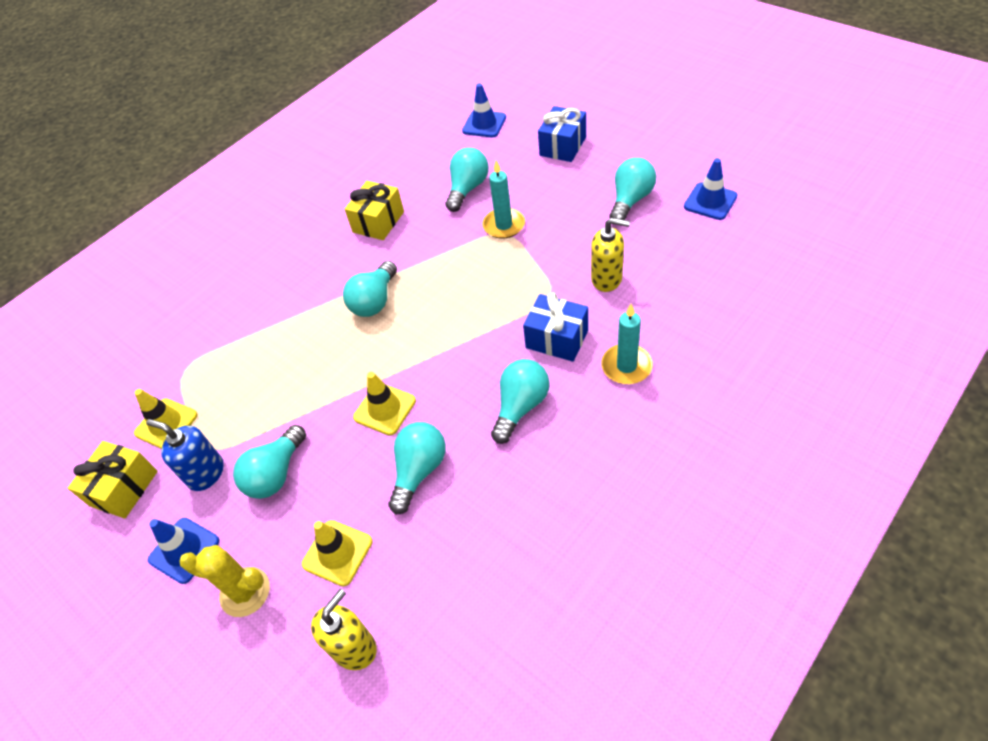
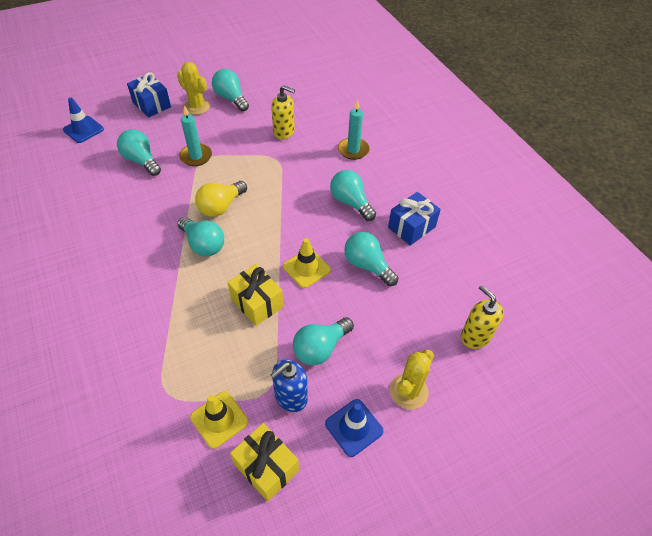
camera: 75 degrees left, 0 degrees up
(276, 474) = (320, 348): turquoise light bulb -> turquoise light bulb turned 90 degrees clockwise
(337, 553) = (405, 327): yellow traffic cone -> none
(378, 222) = (123, 218): yellow gift -> yellow gift (257, 302)
(438, 286) = (221, 206): none -> yellow light bulb
(557, 339) = (312, 169): blue gift -> blue gift (411, 227)
(590, 181) = (197, 106): none -> yellow cactus
(607, 279) = (284, 132): yellow soap dispenser -> yellow soap dispenser turned 75 degrees clockwise
(710, 201) = (262, 73): blue traffic cone -> none

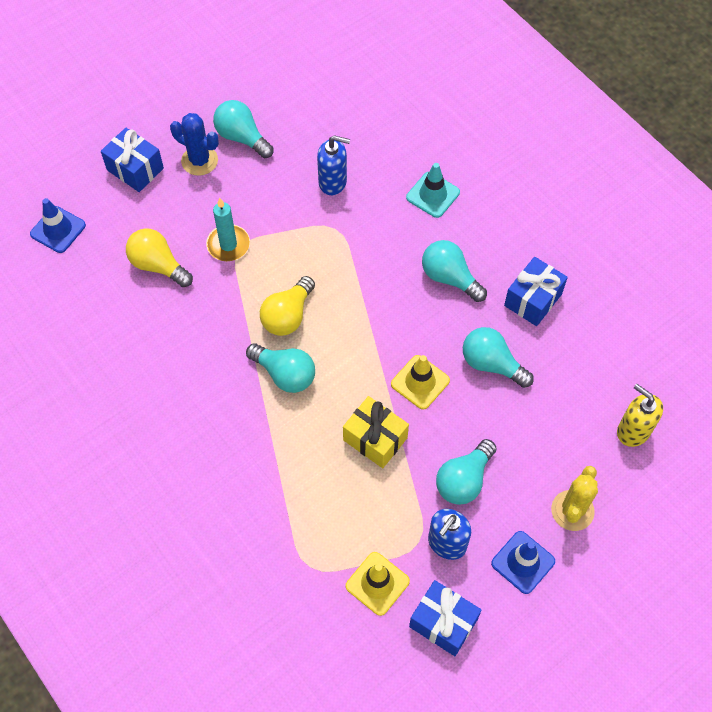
camera: 10 degrees left, 10 degrees up
(141, 161) = (158, 265): turquoise light bulb -> yellow light bulb
(197, 106) = (199, 161): yellow cactus -> blue cactus
(266, 467) = (443, 623): yellow gift -> blue gift
(284, 132) = (333, 182): yellow soap dispenser -> blue soap dispenser
(353, 150) = (433, 195): turquoise candle -> turquoise traffic cone

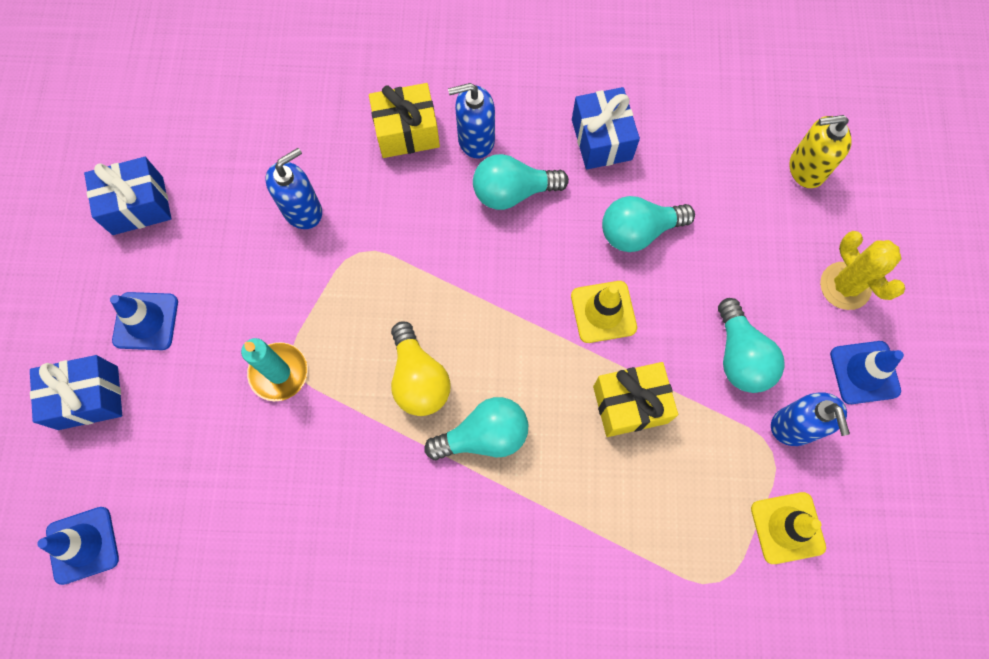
camera: 50 degrees left, 10 degrees up
(158, 265) = (235, 467): yellow light bulb -> none
(199, 161) = (146, 321): blue cactus -> blue traffic cone
(242, 137) = (160, 255): turquoise light bulb -> none
(433, 195) = (407, 132): turquoise traffic cone -> yellow gift
(443, 623) = (873, 497): blue gift -> blue gift (138, 206)
(463, 233) = (475, 140): none -> blue soap dispenser

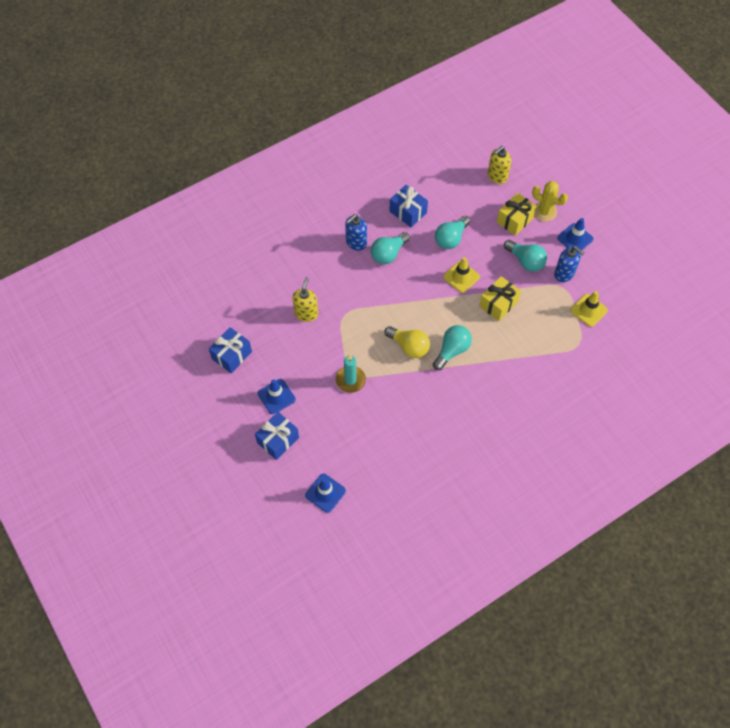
camera: 35 degrees left, 10 degrees down
(303, 210) = (306, 313): blue soap dispenser -> yellow soap dispenser
(407, 132) = (324, 256): yellow gift -> yellow gift (514, 220)

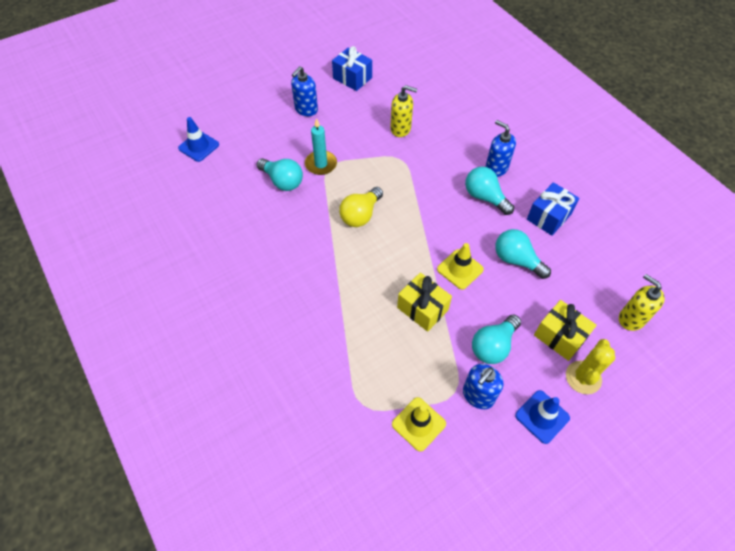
camera: 90 degrees right, 5 degrees down
(276, 396) = (306, 109): blue traffic cone -> blue soap dispenser
(278, 440) = (259, 112): blue gift -> none
(452, 350) = (355, 256): turquoise light bulb -> turquoise light bulb (282, 181)

